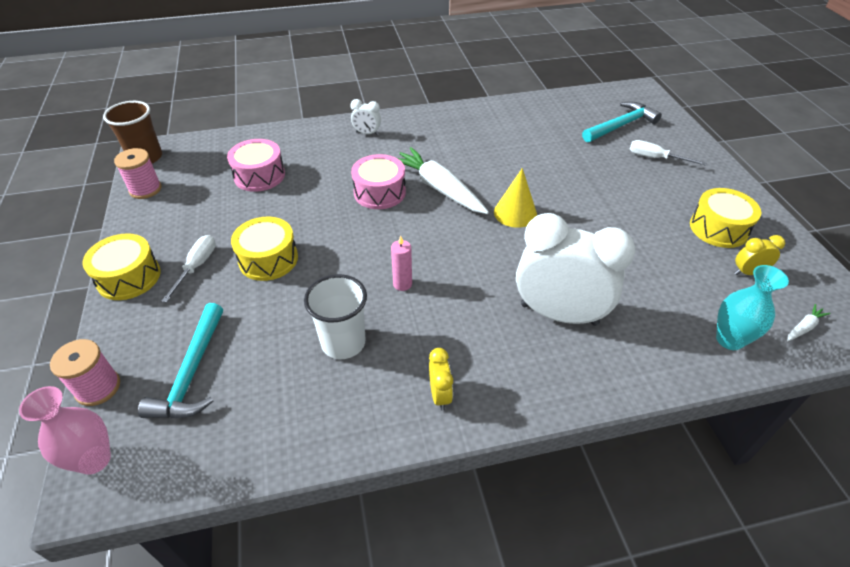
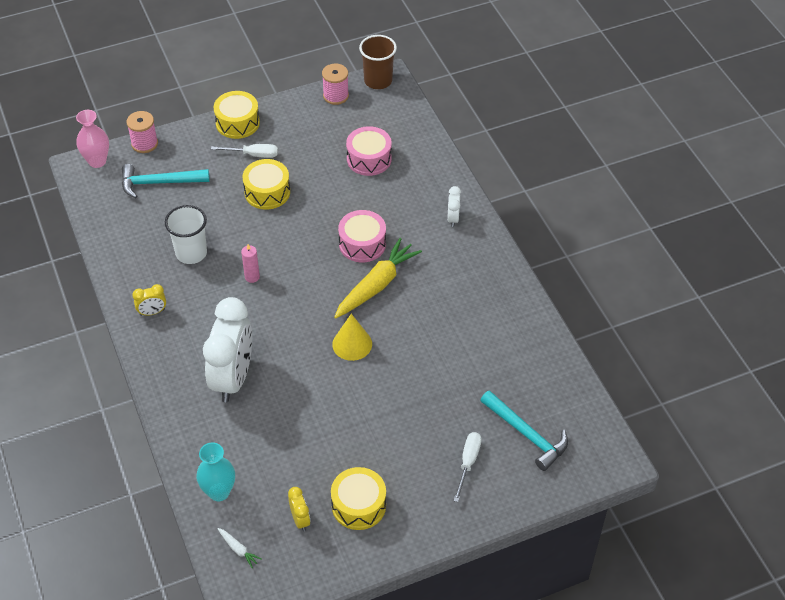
camera: 80 degrees right, 5 degrees up
(439, 188) = (376, 285): white carrot -> yellow carrot

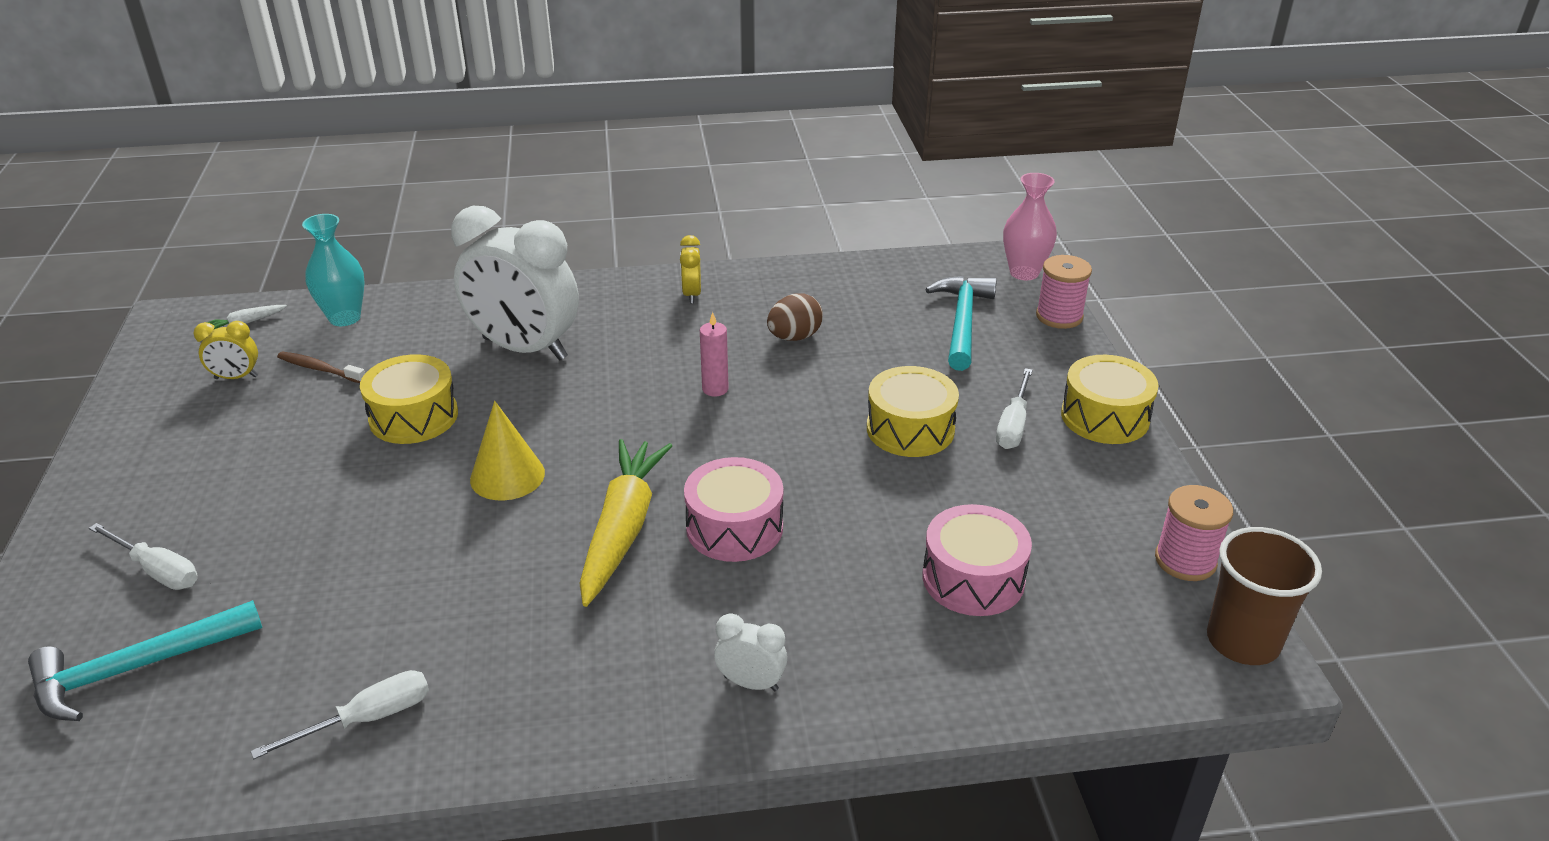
camera: 105 degrees right, 15 degrees down
(191, 253) = (794, 337): white cup -> brown egg
(280, 477) = (320, 369): none -> brown toothbrush
(358, 505) = (203, 434): yellow drum -> yellow drum (414, 417)
(376, 285) = (622, 529): yellow carrot -> yellow carrot turned 135 degrees counterclockwise
(518, 336) = (367, 719): none -> white screwdriver

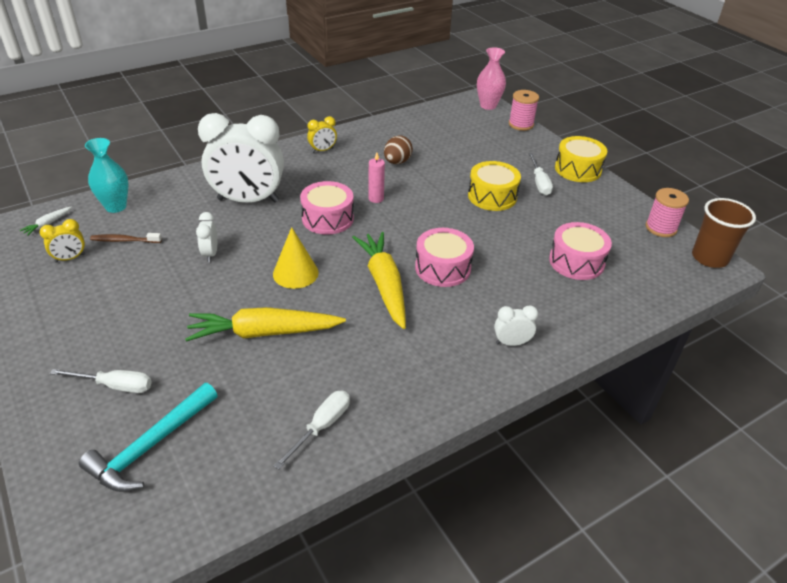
camera: 25 degrees left, 5 degrees up
(396, 553) = (263, 333): none -> yellow carrot
(414, 417) = (210, 254): yellow drum -> white clock
(618, 403) = (327, 218): none -> pink drum
(691, 294) = (322, 150): yellow clock -> yellow clock turned 90 degrees counterclockwise
(962, 322) = (477, 136): turquoise hammer -> none

